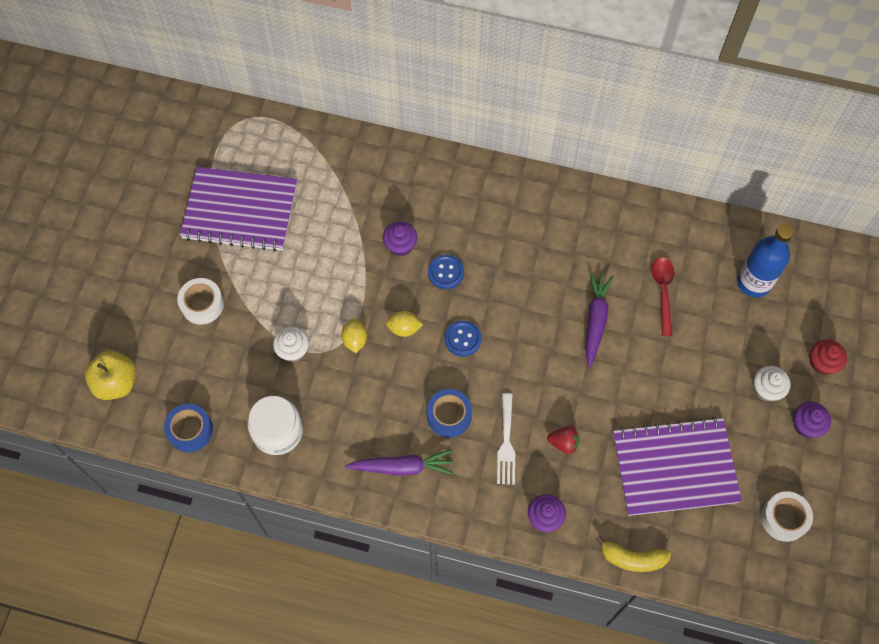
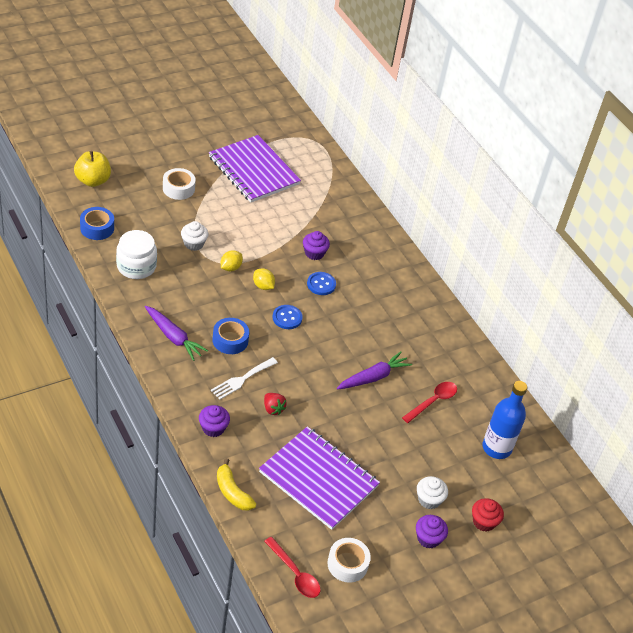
camera: 40 degrees right, 20 degrees down
(762, 573) = (295, 574): none -> red spoon

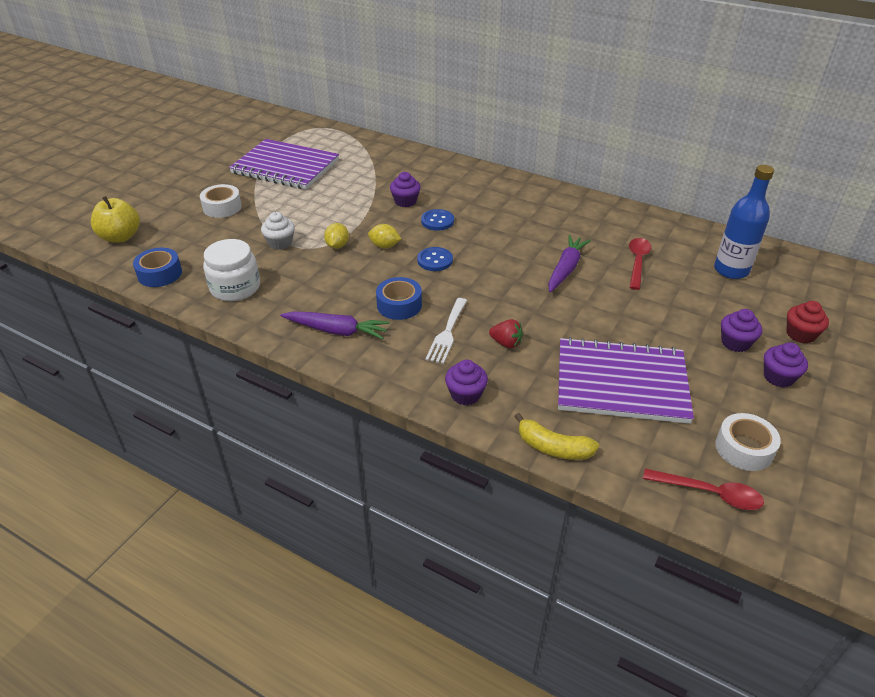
camera: 25 degrees left, 5 degrees down
(429, 499) = (735, 343): white cupcake -> purple cupcake

